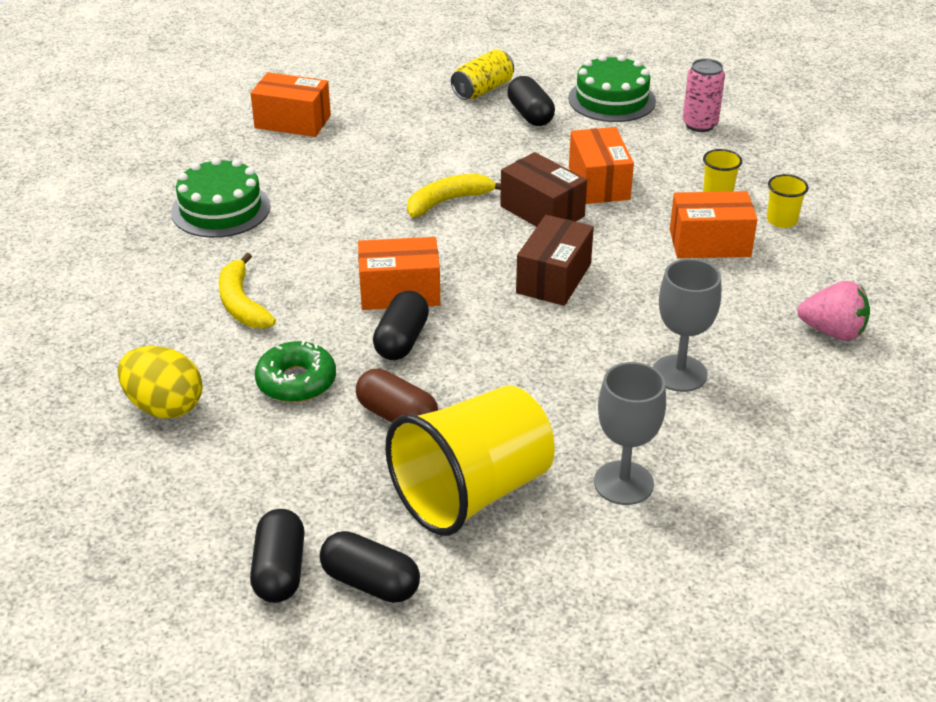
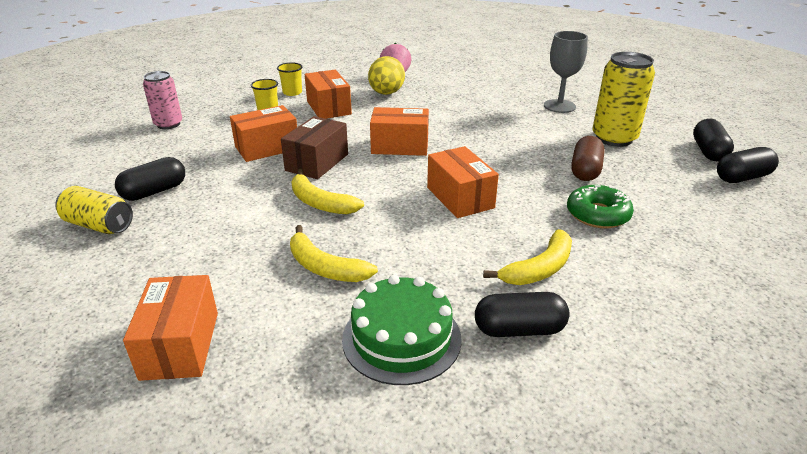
camera: 110 degrees left, 5 degrees down
(164, 406) = (691, 266): yellow egg -> yellow egg (386, 93)
(337, 189) = (324, 267): none -> yellow banana
(401, 340) = (513, 185): black capsule -> black capsule (519, 330)
(472, 492) = (614, 138): yellow cup -> yellow can
(554, 278) = (400, 146): brown box -> orange box
(612, 100) = (125, 160): green cake -> none
(679, 373) = (462, 103): grey goblet -> none

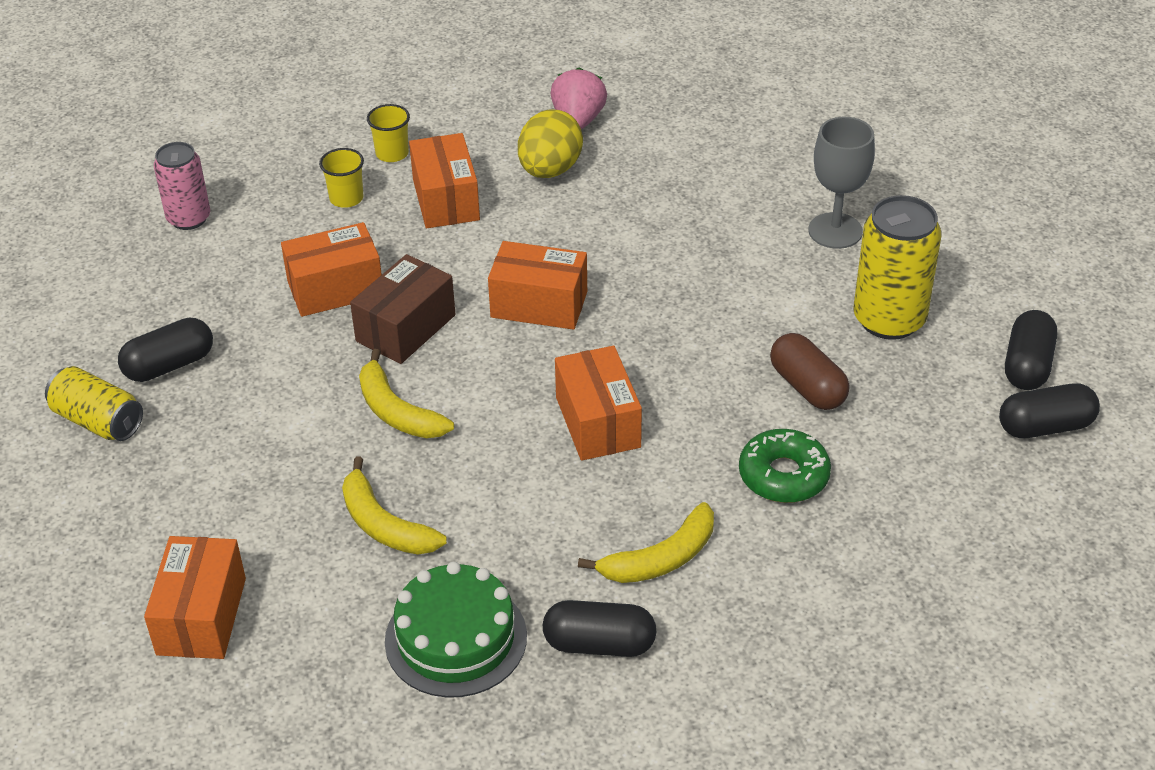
camera: 10 degrees right, 10 degrees up
(585, 170) = (807, 387): brown capsule -> brown capsule turned 60 degrees counterclockwise

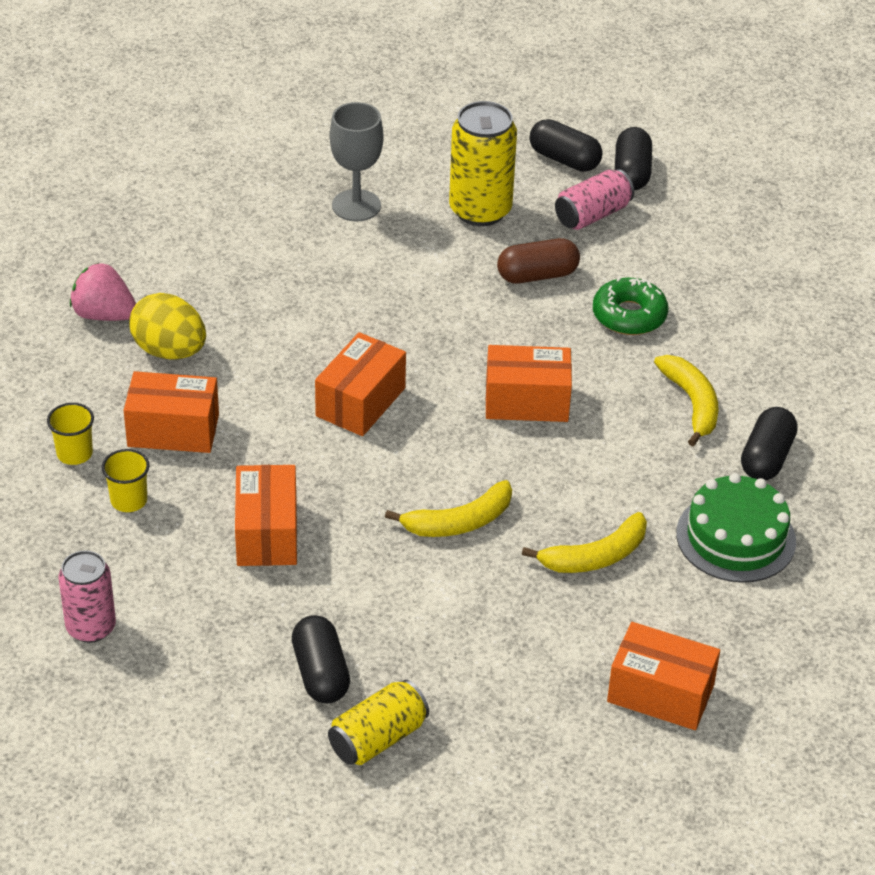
camera: 75 degrees left, 0 degrees up
(405, 328) = (349, 495): brown box -> none
(942, 409) = (592, 215): none -> pink can

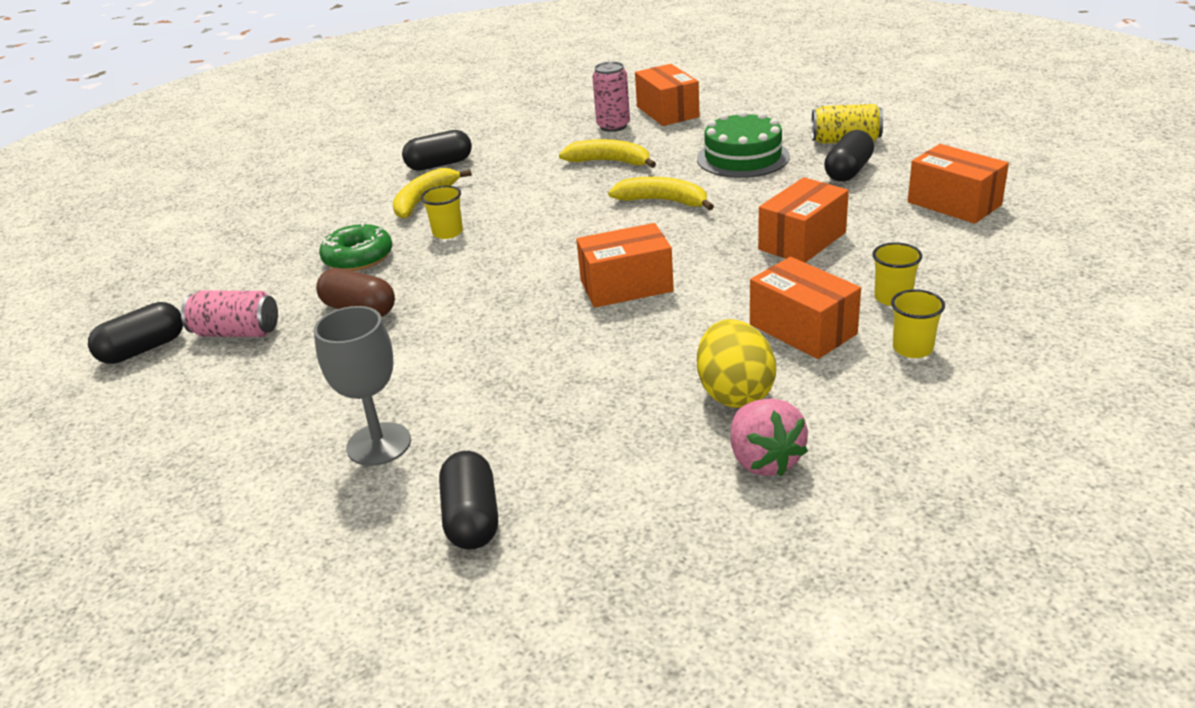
camera: 130 degrees left, 10 degrees down
(91, 627) = (994, 239): pink can -> pink can (613, 126)
(480, 210) = (298, 381): yellow can -> none
(526, 401) = (514, 240): orange box -> orange box (954, 203)
(564, 159) = (155, 389): black capsule -> black capsule (472, 518)
(600, 379) = (447, 232): none -> yellow cup
(735, 537) = (522, 144): green cake -> green cake (743, 157)

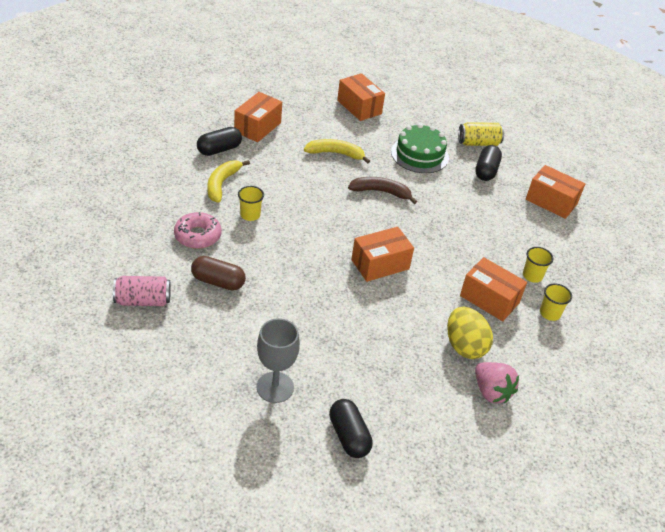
camera: 20 degrees left, 10 degrees up
(143, 349) = (84, 315): black capsule -> none
(358, 257) = (197, 236): green donut -> pink donut
(613, 126) = (327, 119): pink can -> none
(663, 201) = (381, 192): yellow banana -> brown banana
(802, 241) = (473, 229): orange box -> orange box (257, 127)

